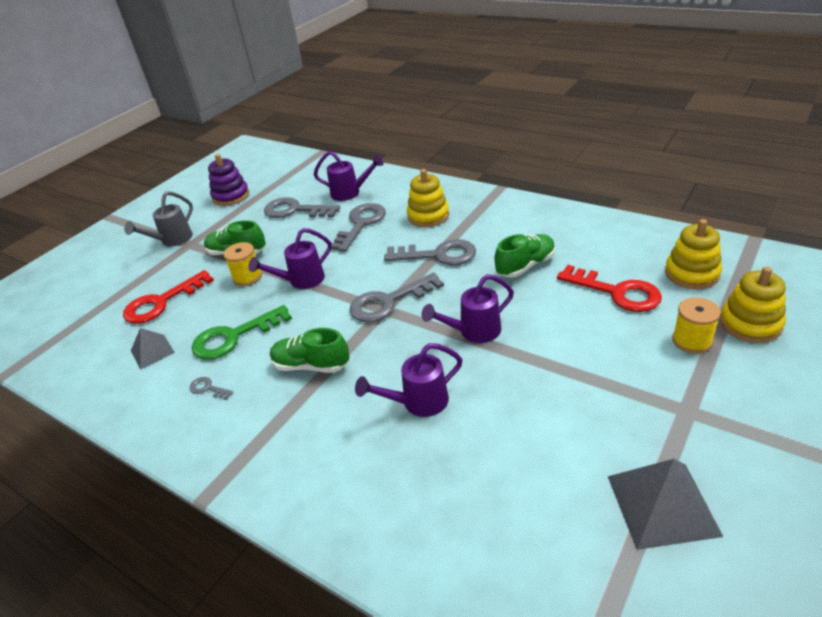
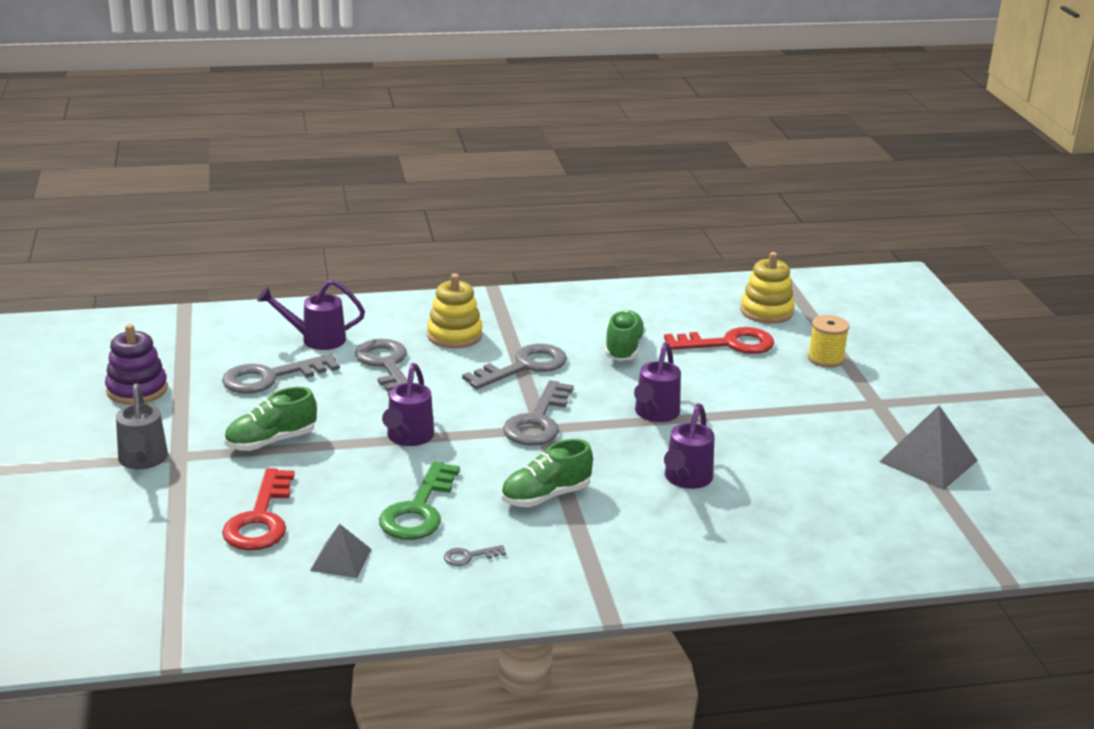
camera: 50 degrees left, 10 degrees down
(247, 277) = (332, 458): yellow spool -> none
(350, 193) = (315, 339): purple watering can -> purple watering can turned 150 degrees counterclockwise
(750, 324) = (849, 333): yellow stacking toy -> none

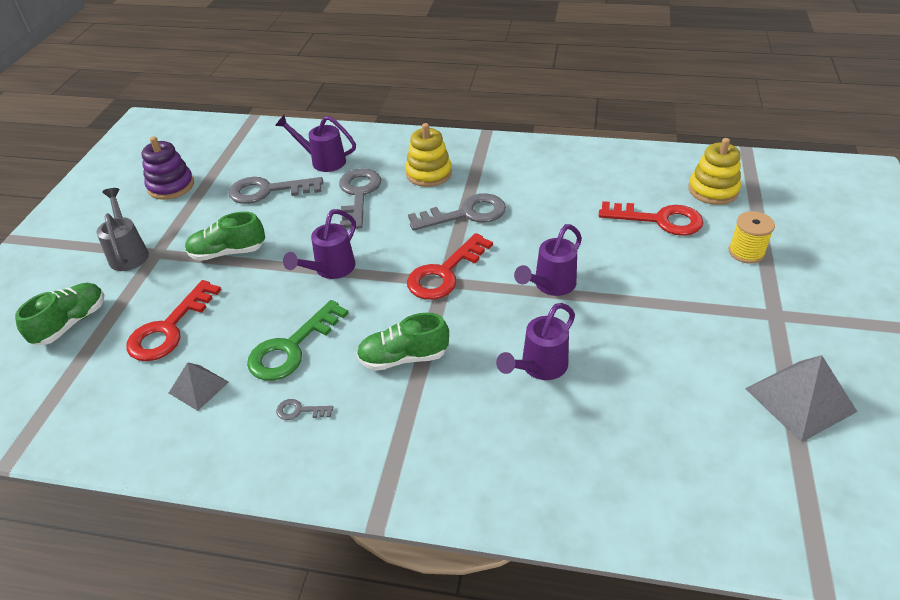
camera: 25 degrees right, 15 degrees up
(142, 461) = (128, 253): grey watering can -> grey watering can turned 150 degrees clockwise
(538, 421) = (444, 273): grey key -> red key
(623, 349) = (560, 209): green shoe -> green shoe (71, 323)

